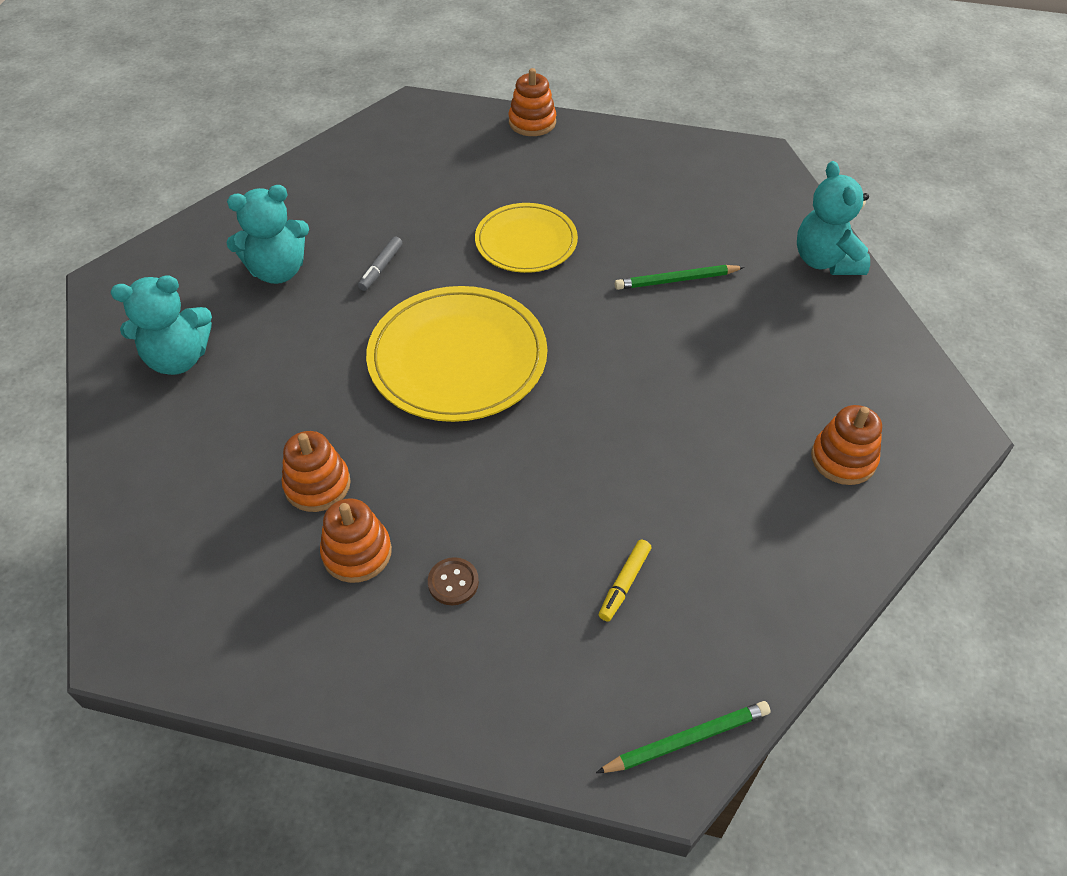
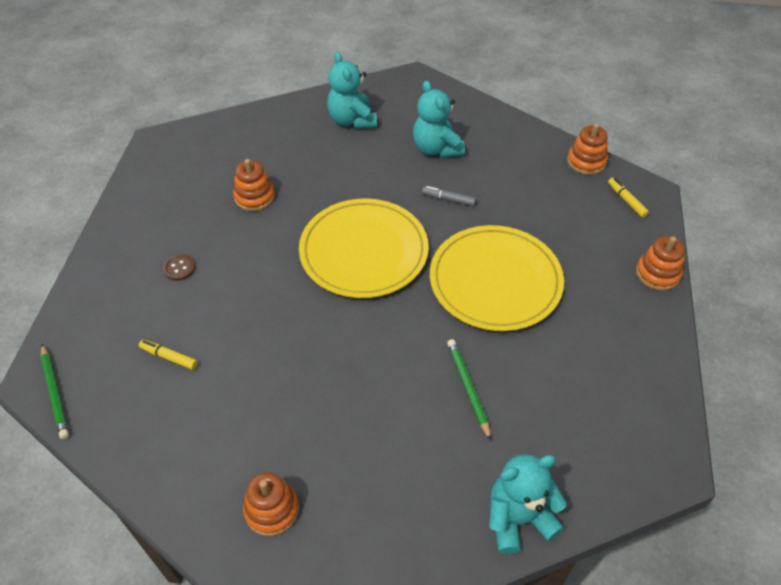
camera: 85 degrees right, 0 degrees up
(357, 553) = (204, 221): orange stacking toy -> orange stacking toy (586, 161)
(421, 124) = (626, 200): none -> yellow marker
(526, 242) = (495, 281): yellow plate -> yellow plate, size x1.58

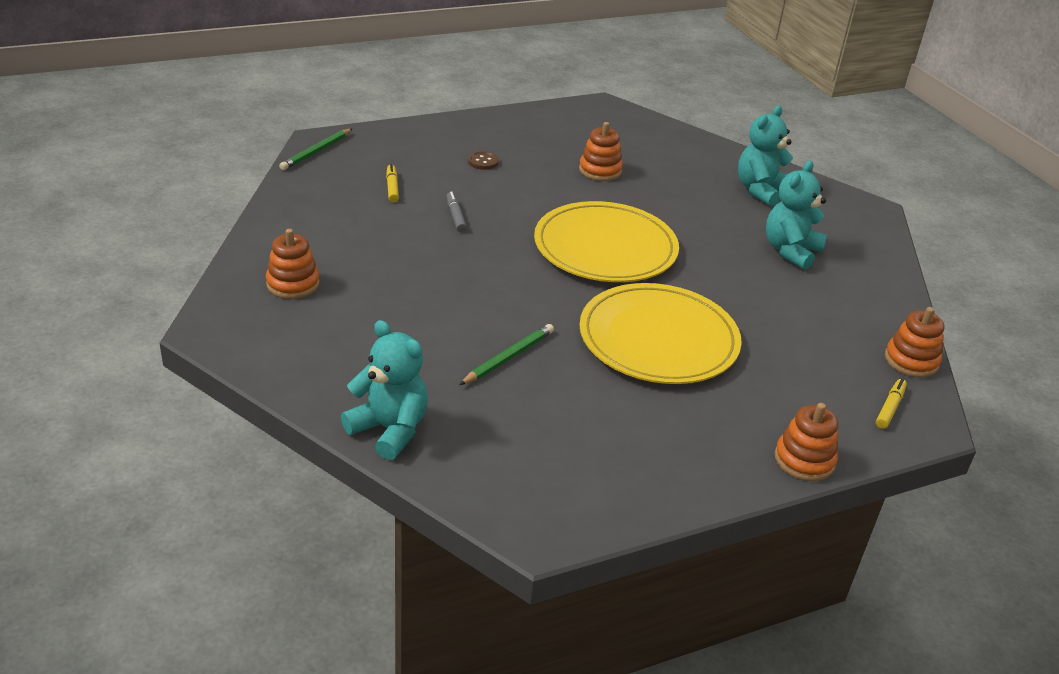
camera: 55 degrees right, 15 degrees down
(448, 199) = (731, 279): grey marker -> grey marker (455, 216)

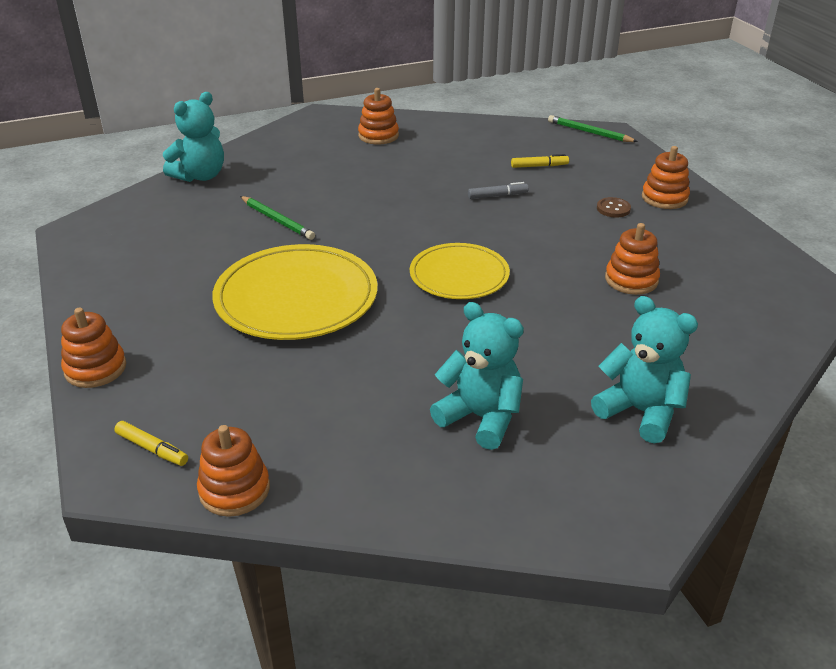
camera: 95 degrees right, 0 degrees up
(463, 136) = (664, 198): none -> orange stacking toy
(605, 248) = (459, 275): yellow plate -> yellow plate, size x0.63

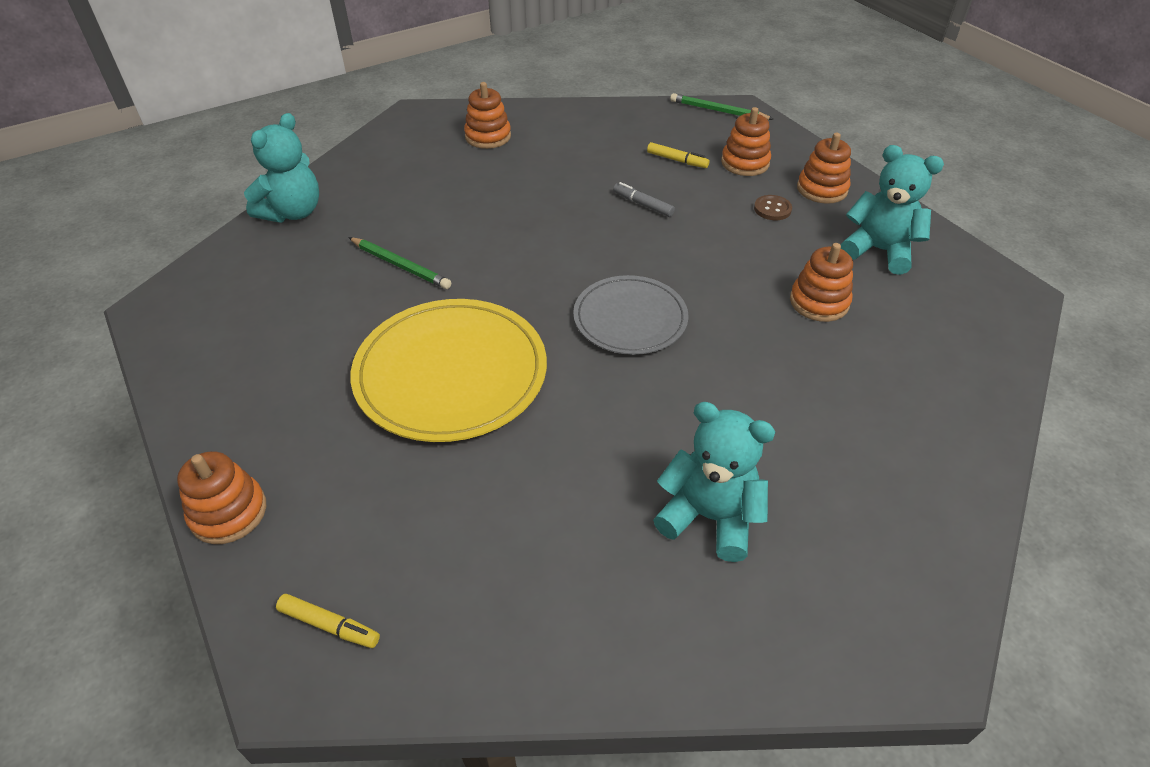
camera: 10 degrees left, 10 degrees up
(234, 490) = (447, 672): orange stacking toy -> orange stacking toy (745, 163)
(459, 275) = (630, 318): yellow plate -> grey plate
(497, 195) = (643, 204): grey marker -> grey marker turned 120 degrees counterclockwise
(539, 166) = (677, 160): yellow marker -> yellow marker turned 45 degrees clockwise
(640, 411) = (881, 481): turquoise teddy bear -> turquoise teddy bear (879, 251)

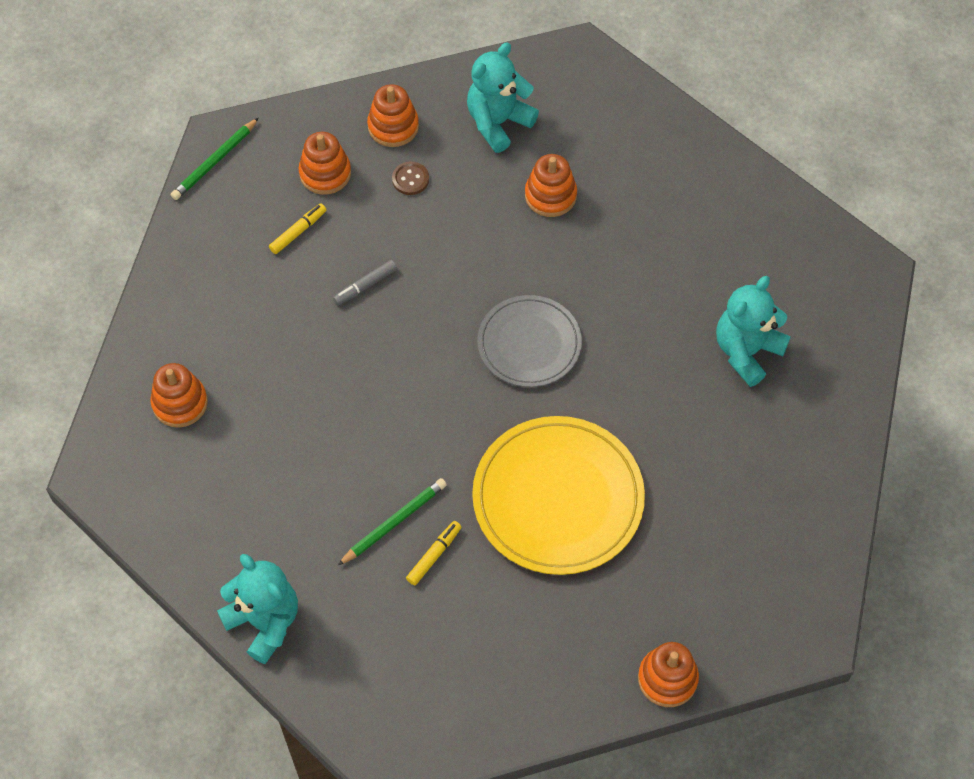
camera: 75 degrees left, 15 degrees up
(329, 625) = (780, 609): yellow marker -> yellow marker (434, 555)

